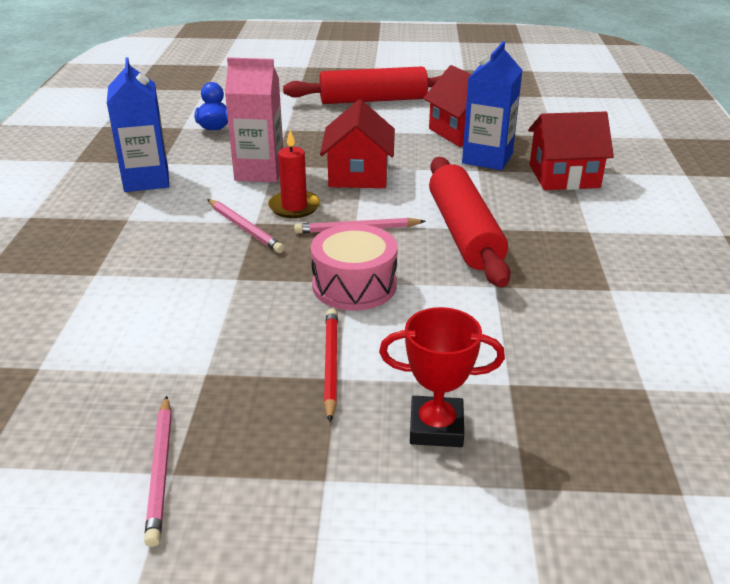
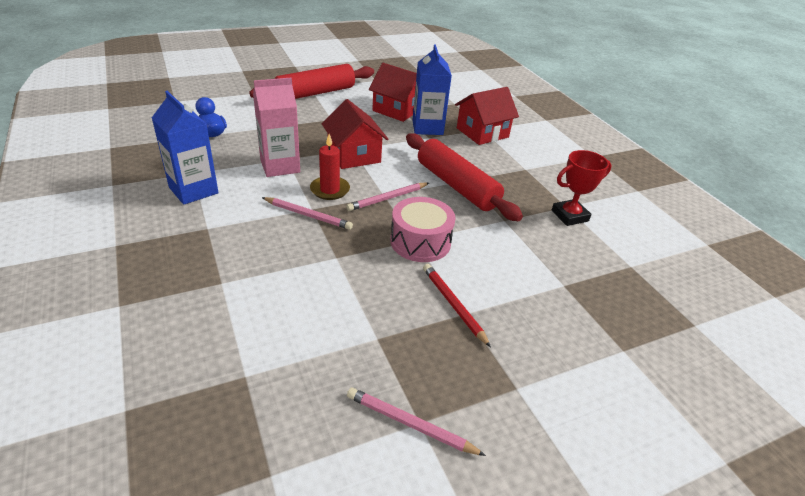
camera: 30 degrees left, 5 degrees up
(161, 471) = (410, 424): pink pencil -> pink pencil turned 150 degrees clockwise
(436, 427) = (549, 328): red trophy -> red trophy (569, 216)

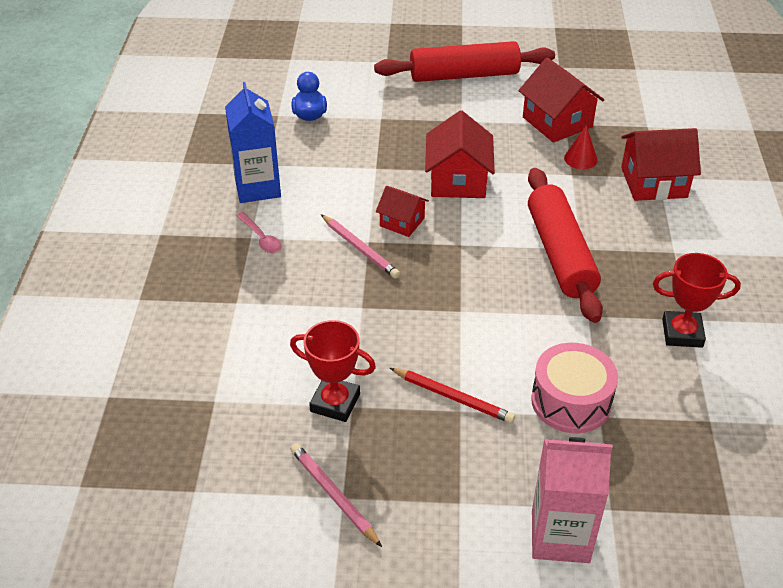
camera: 30 degrees right, 5 degrees up
(217, 226) = (261, 238): none -> pink spoon
(280, 166) = (363, 177): pink carton -> pink carton (560, 536)
(330, 190) = (402, 222): red candle -> red house
(360, 340) = (335, 403): none -> red trophy
(387, 198) = (462, 250): pink pencil -> none
(420, 242) = (465, 315): pink drum -> pink drum (571, 401)
(427, 127) = (580, 159): blue carton -> red cone
(453, 305) = (453, 397): red pencil -> red pencil turned 120 degrees clockwise

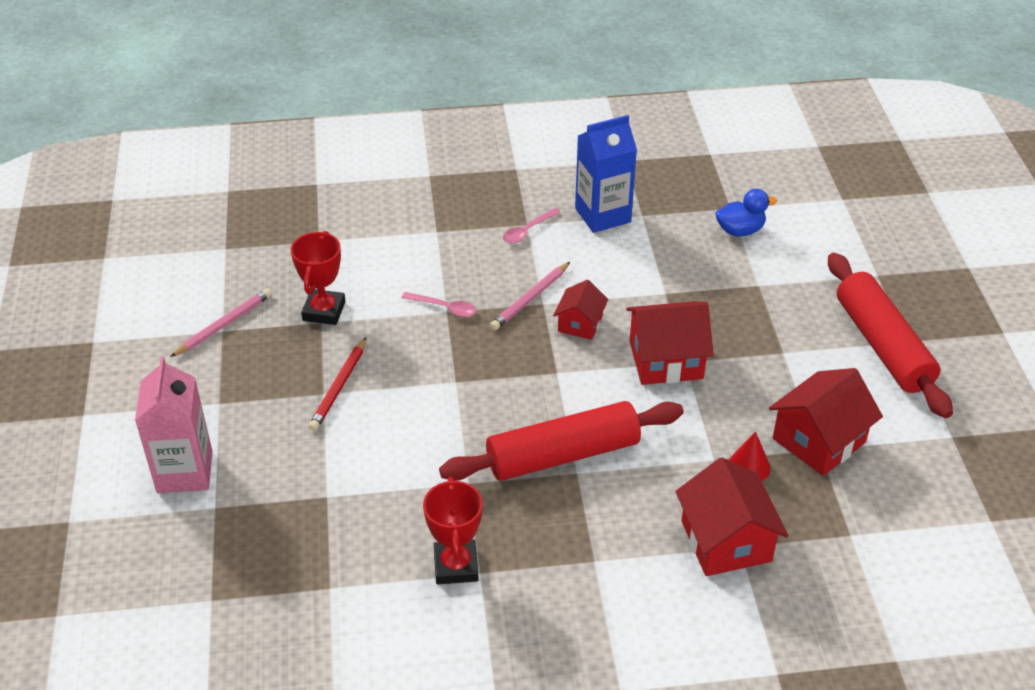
camera: 80 degrees right, 0 degrees up
(356, 308) = (444, 308): none -> pink spoon
(571, 401) = (344, 473): pink drum -> none

